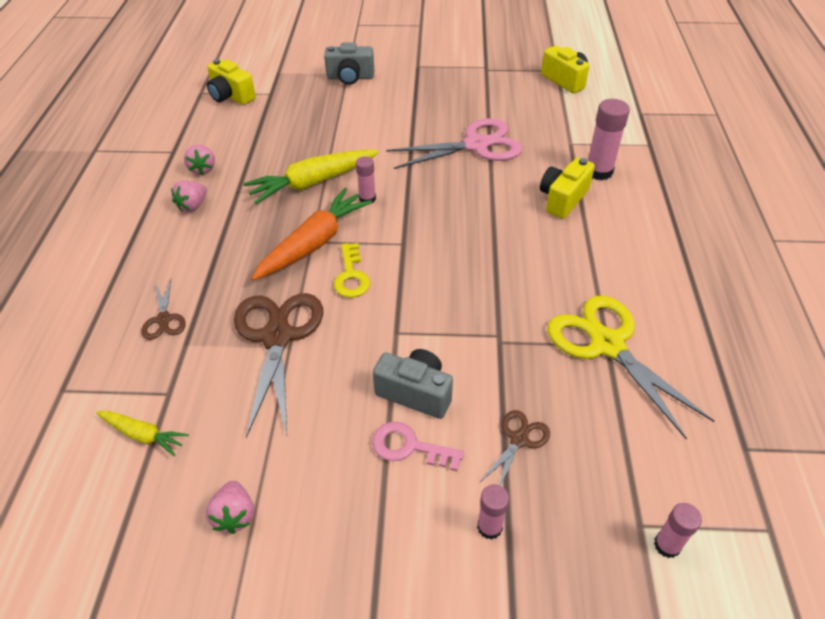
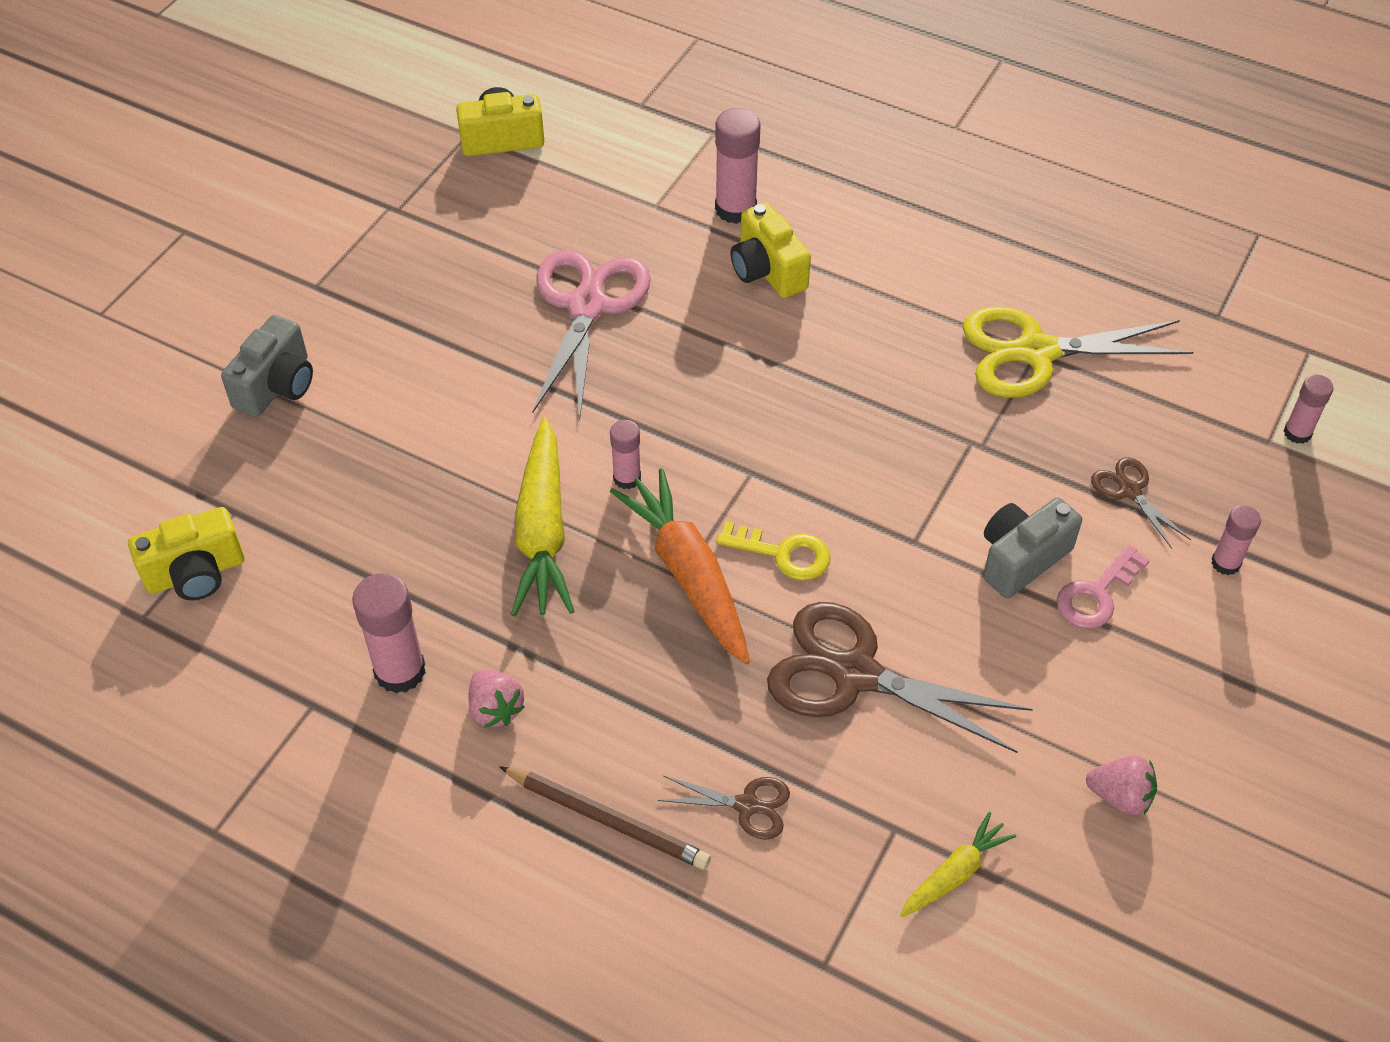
camera: 65 degrees left, 5 degrees up
(137, 267) = (607, 820): none -> brown pencil
(203, 169) = (400, 671): pink strawberry -> pink glue stick

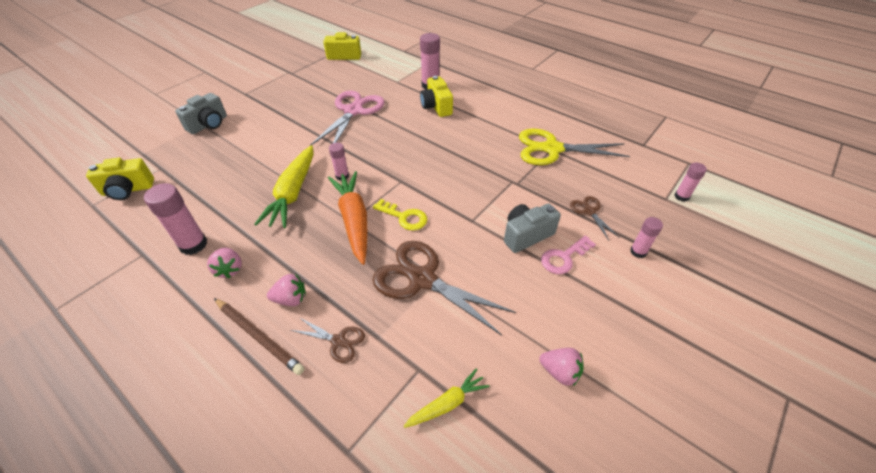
camera: 10 degrees right, 5 degrees down
(634, 747) = (291, 299): none -> pink strawberry

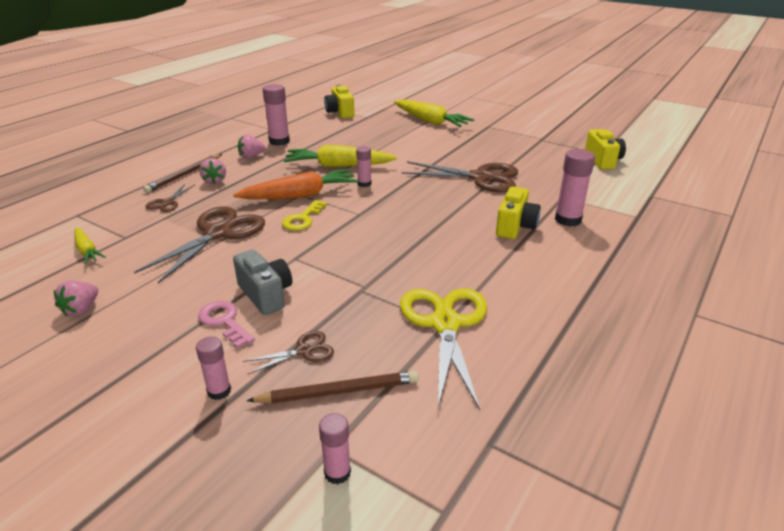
camera: 85 degrees right, 15 degrees down
(208, 124) = (430, 121): grey camera -> yellow carrot
(353, 111) = (480, 178): pink scissors -> brown scissors
(436, 107) = (515, 226): yellow camera -> yellow camera turned 135 degrees clockwise
(623, 196) = (338, 392): none -> brown pencil

